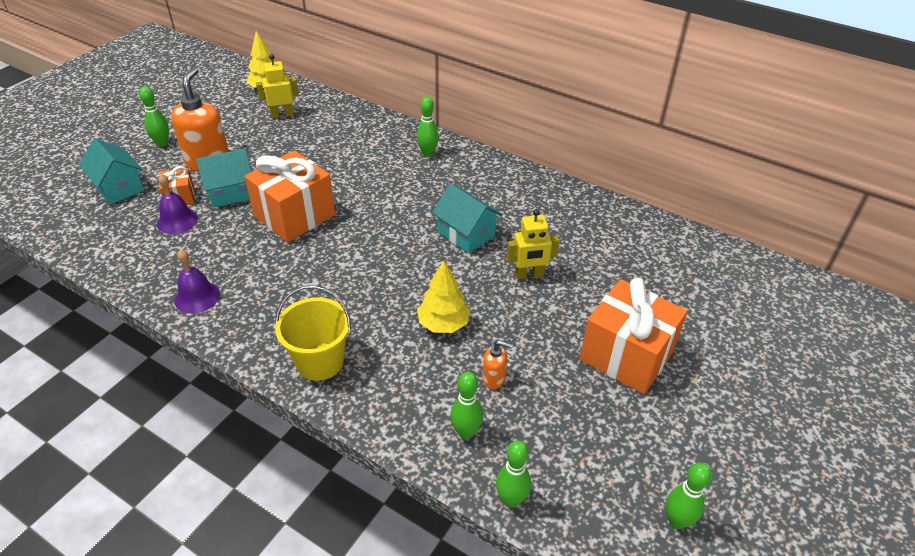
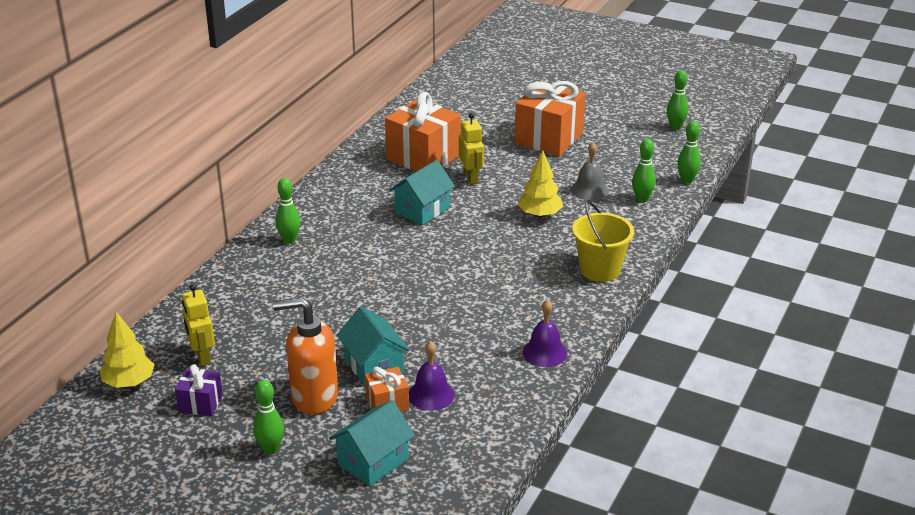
camera: 95 degrees left, 10 degrees down
(229, 115) = (200, 403): none -> purple gift
(294, 216) = (410, 313): orange gift -> orange gift (423, 157)
(494, 379) = (589, 190): orange soap dispenser -> grey bell

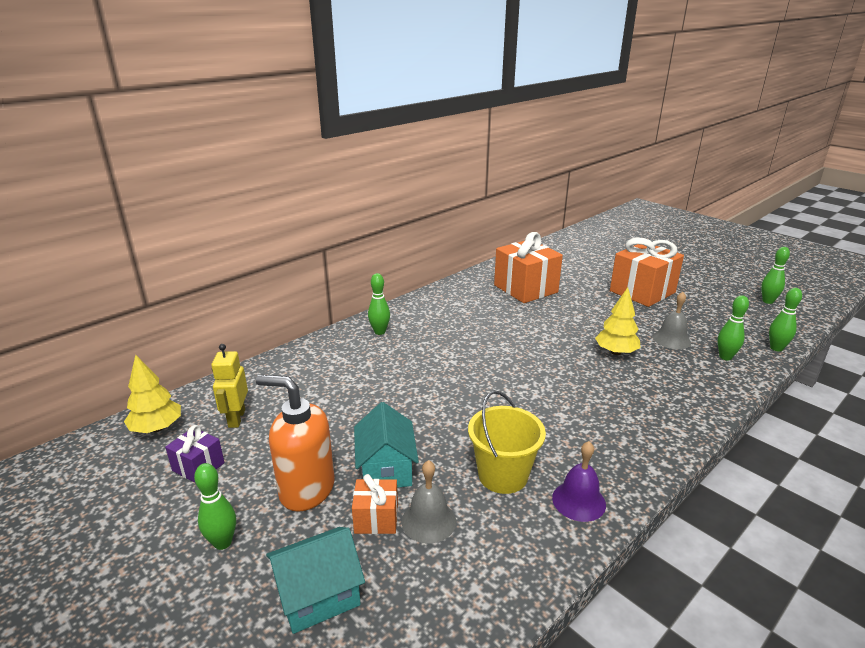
camera: 20 degrees right, 5 degrees down
(422, 210) = (506, 328): turquoise house -> none
(431, 395) = (428, 521): purple bell -> grey bell
(471, 178) = (561, 310): yellow robot -> none
(600, 269) = (666, 418): yellow bucket -> yellow bucket (503, 475)

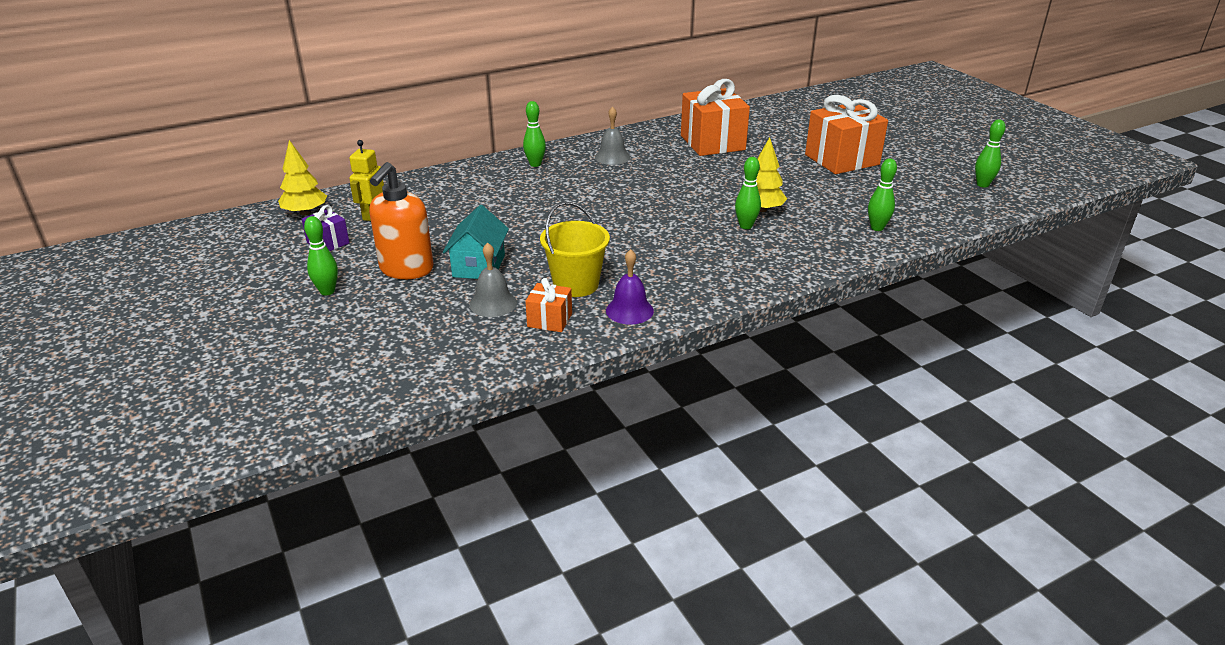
camera: 15 degrees right, 5 degrees up
(306, 489) = (406, 269): orange soap dispenser -> orange soap dispenser turned 105 degrees counterclockwise
(318, 595) = (383, 331): turquoise house -> none
(376, 518) = (452, 295): orange gift -> orange gift (549, 320)
(671, 339) = (833, 206): grey bell -> grey bell (612, 157)
(776, 348) = (943, 227): green bowling pin -> green bowling pin (745, 226)

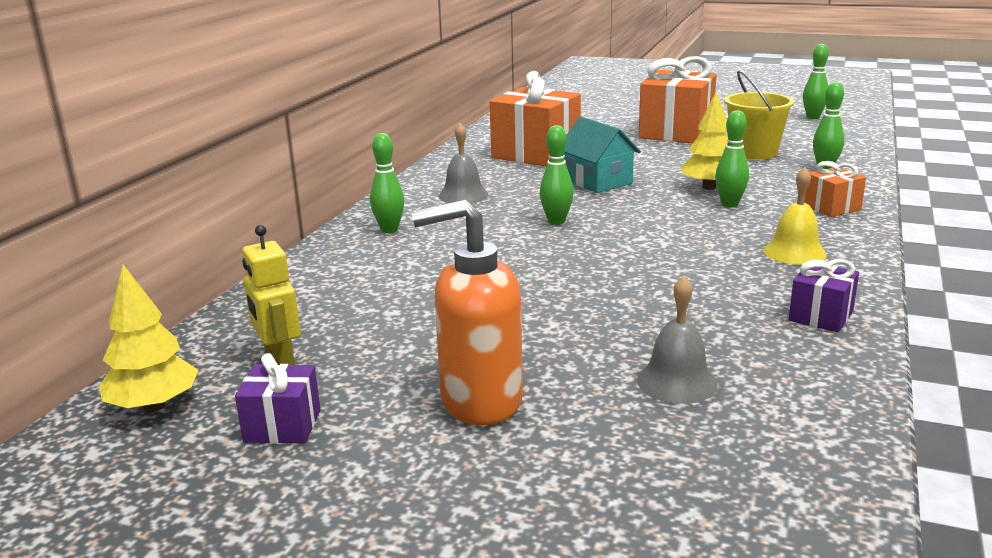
camera: 40 degrees left, 10 degrees down
(327, 291) = (424, 488): green bowling pin -> green bowling pin (556, 221)
(406, 269) = (480, 401): orange soap dispenser -> orange soap dispenser turned 105 degrees clockwise
(479, 266) = (564, 352): turquoise house -> turquoise house (598, 181)
(549, 320) = (776, 366): orange gift -> orange gift (832, 208)
(576, 284) = (713, 318): yellow bucket -> yellow bucket (754, 152)
(629, 310) = (820, 316): purple bell -> purple gift
(706, 272) = (794, 252): none -> yellow bell

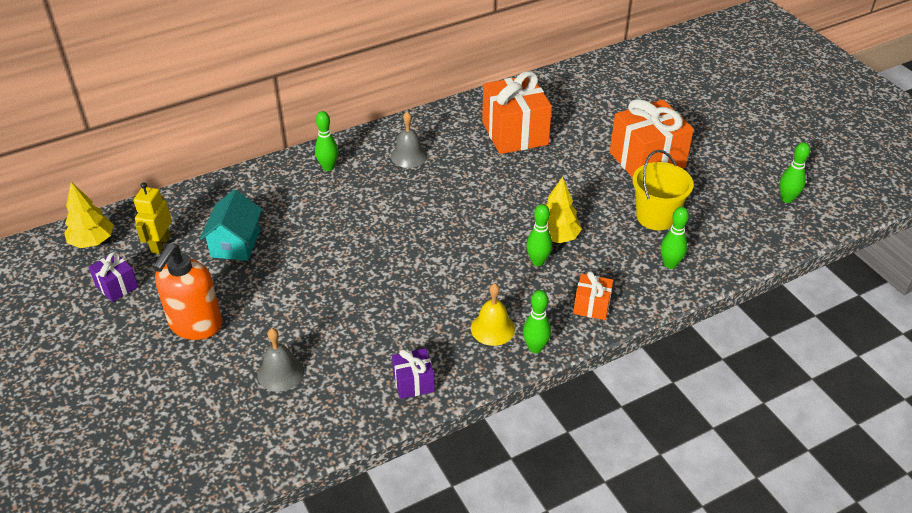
camera: 40 degrees right, 20 degrees up
(480, 401) = (195, 325): orange soap dispenser -> orange soap dispenser turned 105 degrees counterclockwise
(556, 221) = (417, 214): green bowling pin -> green bowling pin (535, 348)
(598, 181) = (502, 188): turquoise house -> turquoise house (235, 243)

